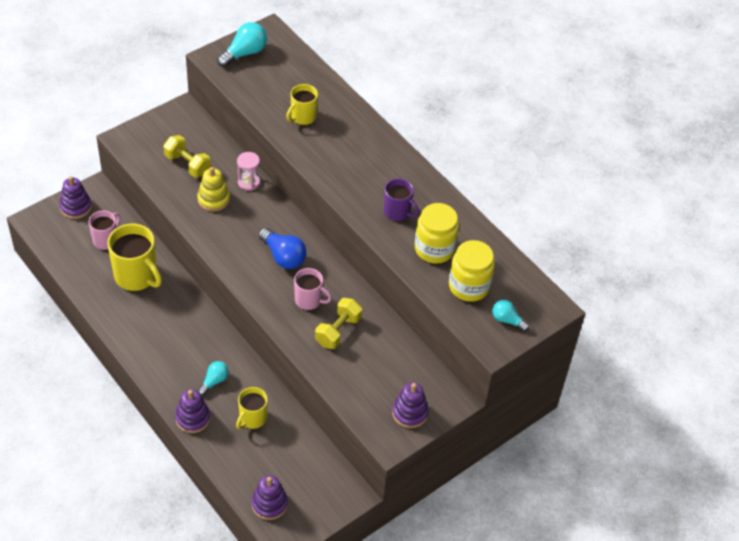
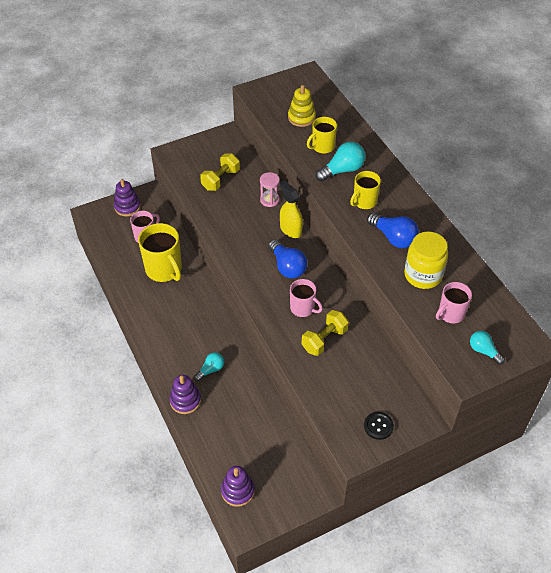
camera: 15 degrees right, 0 degrees up
(187, 164) = (220, 179): yellow dumbbell -> yellow dumbbell turned 75 degrees clockwise
(213, 199) = (236, 211): yellow stacking toy -> yellow stacking toy (301, 117)
(245, 53) = (282, 90): turquoise light bulb -> turquoise light bulb (342, 170)
(252, 418) = (238, 408): yellow mug -> yellow mug (364, 202)
(279, 214) = (290, 230): none -> yellow spray bottle
(397, 212) = (393, 238): purple mug -> blue light bulb
(410, 413) = (378, 426): purple stacking toy -> black button
(469, 286) = (450, 314): yellow jar -> pink mug

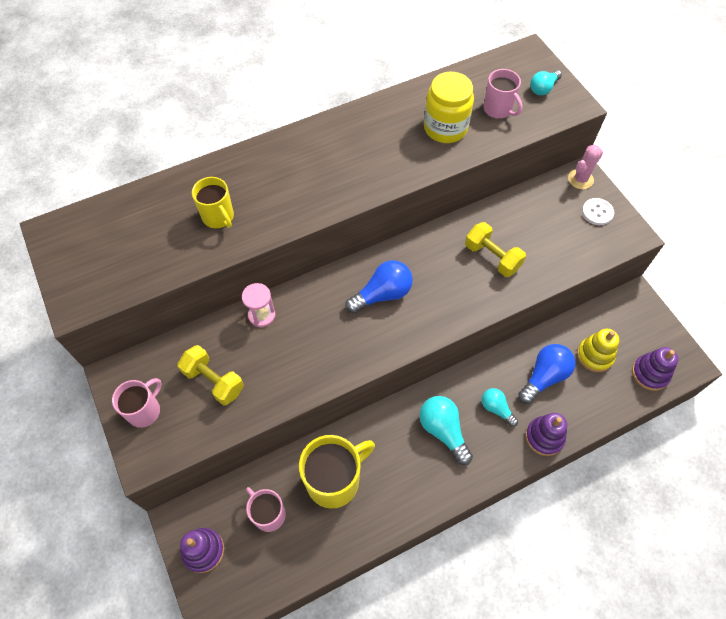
camera: 90 degrees left, 10 degrees up
(290, 230) = (318, 290): yellow spray bottle -> none
(301, 117) = (152, 241): yellow stacking toy -> yellow stacking toy (594, 355)
(303, 308) = (448, 278): pink mug -> pink mug (144, 411)
(342, 170) = (267, 196): turquoise light bulb -> turquoise light bulb (443, 430)
(364, 202) = (327, 175): yellow mug -> none
(378, 426) = (597, 212): black button -> white button
(393, 238) = (389, 150): blue light bulb -> blue light bulb (544, 376)
(417, 417) = (580, 179): none -> pink cactus

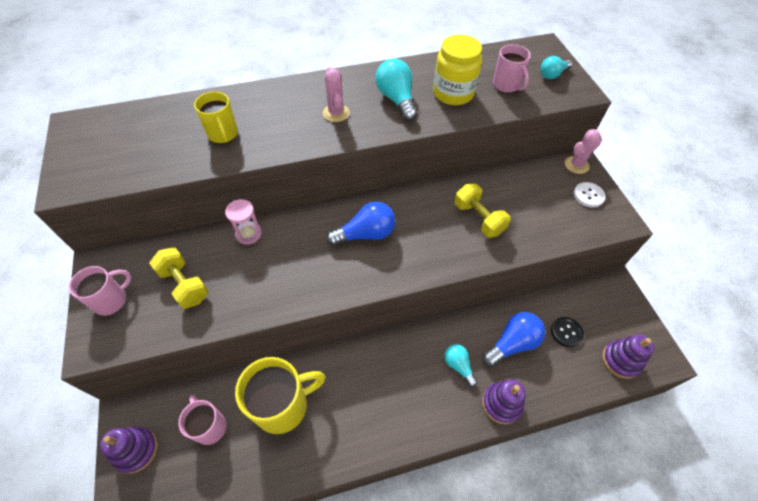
camera: 10 degrees right, 5 degrees down
(329, 172) = (336, 113): none -> pink cactus
(443, 430) = (401, 377): turquoise light bulb -> turquoise light bulb (396, 99)
(594, 355) = (566, 332): yellow stacking toy -> black button

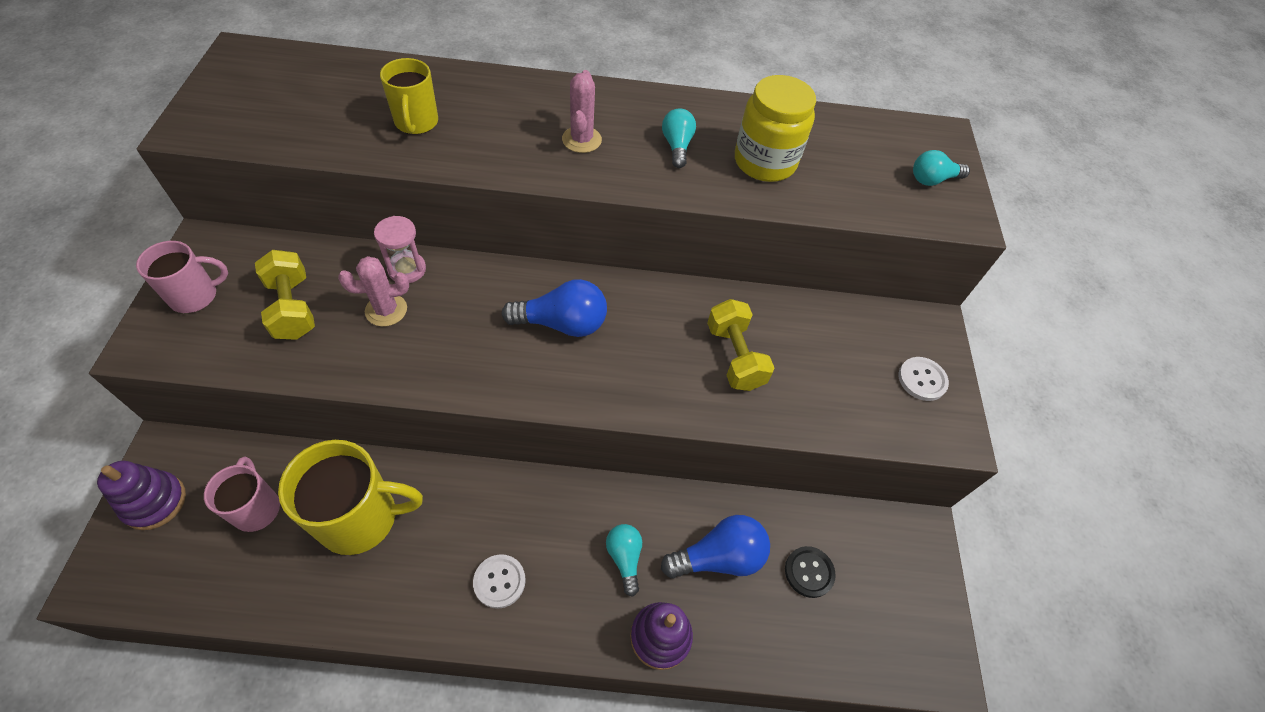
camera: 15 degrees right, 0 degrees up
(390, 410) = (499, 581): none -> white button
(396, 99) = (677, 146): turquoise light bulb -> turquoise light bulb, size x0.62
(506, 85) = (851, 174): pink mug -> none
(576, 165) = (926, 328): pink cactus -> pink cactus (386, 310)
(621, 360) = (874, 646): purple stacking toy -> none

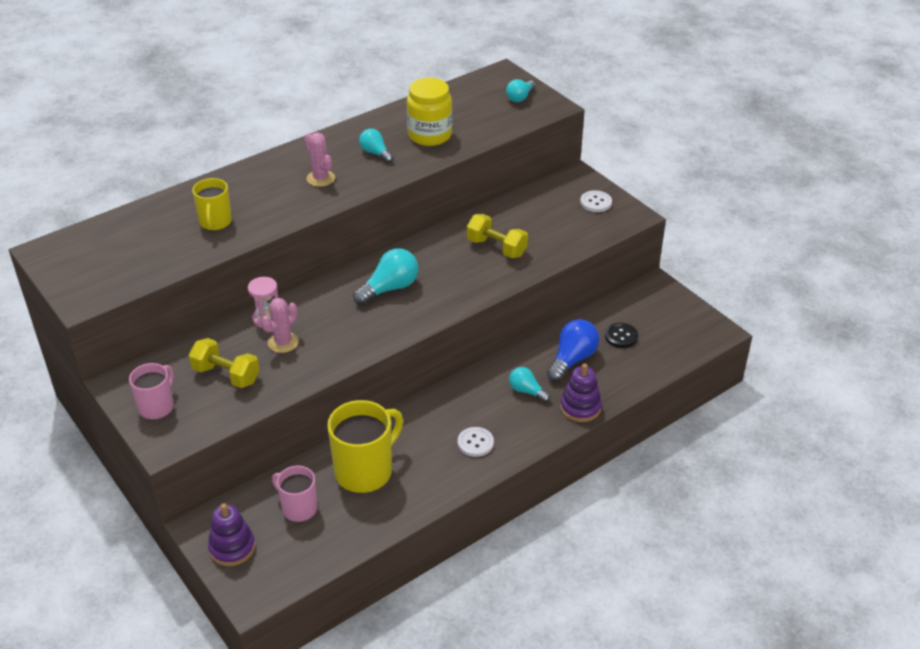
camera: 35 degrees left, 15 degrees down
(416, 122) = (215, 222): yellow mug -> yellow mug turned 45 degrees clockwise
(562, 323) = (390, 288): blue light bulb -> turquoise light bulb

